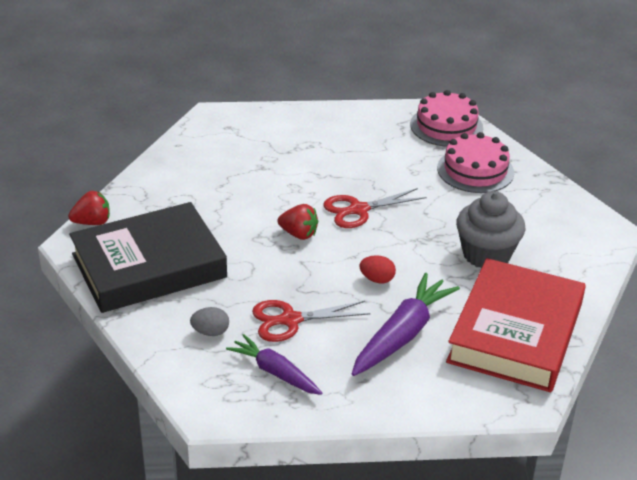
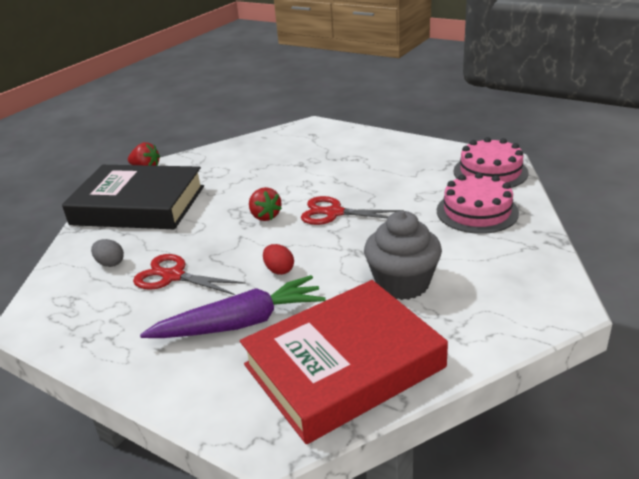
camera: 40 degrees right, 5 degrees down
(275, 372) = (107, 311): purple carrot -> none

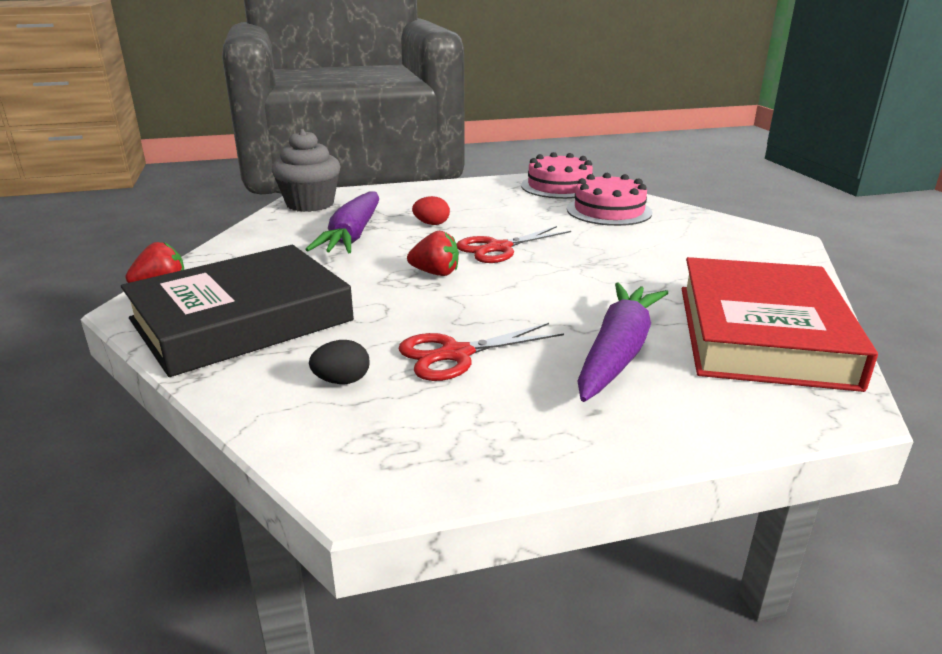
camera: 50 degrees left, 5 degrees down
(110, 263) = (342, 381): grey egg -> black egg
(278, 167) = (353, 235): none -> purple carrot
(279, 270) = (552, 303): red egg -> red egg (431, 224)
(402, 283) = (669, 269): grey cupcake -> grey cupcake (310, 204)

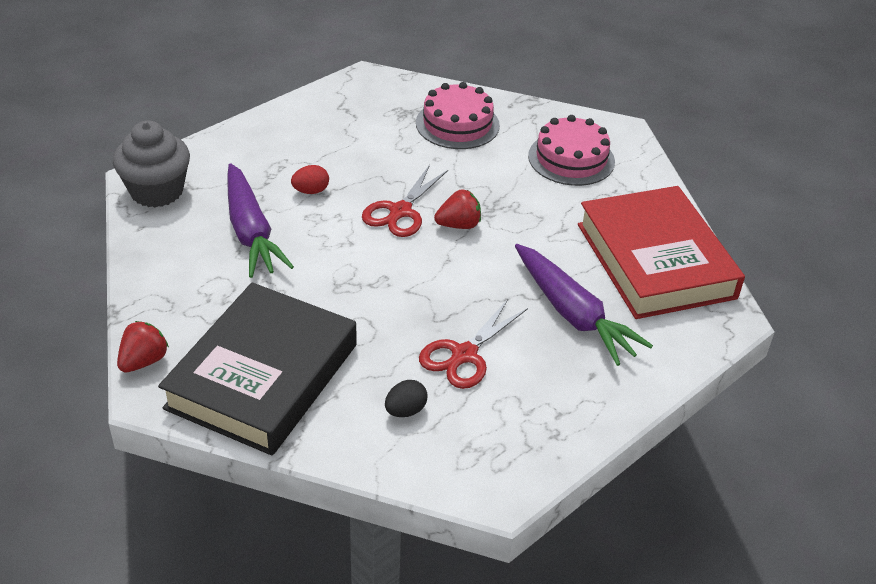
camera: 30 degrees left, 15 degrees up
(435, 273) = (373, 264): red strawberry -> red strawberry (458, 225)
(559, 186) = (385, 92): pink cake -> pink cake (571, 159)
(617, 352) = (573, 313): purple carrot -> purple carrot turned 150 degrees clockwise

